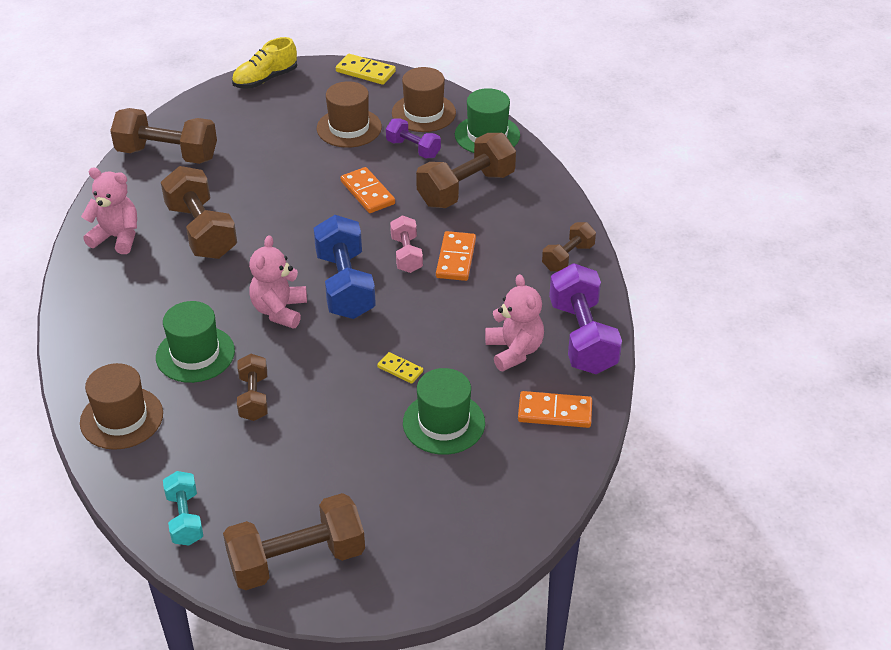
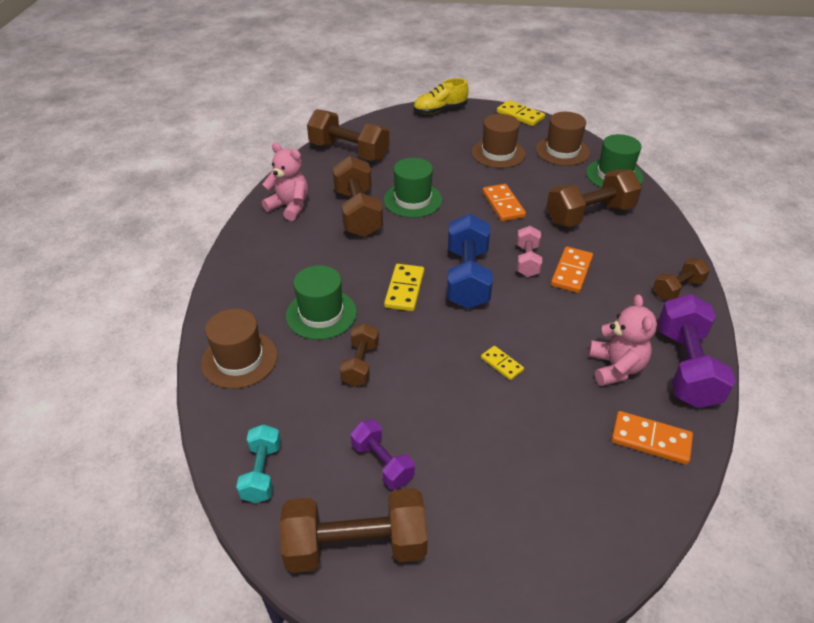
camera: 15 degrees right, 0 degrees up
(279, 310) = (404, 289): pink teddy bear -> yellow domino
(413, 149) = (548, 176): purple dumbbell -> purple dumbbell (382, 463)
(444, 423) = (535, 427): green hat -> green hat (413, 200)

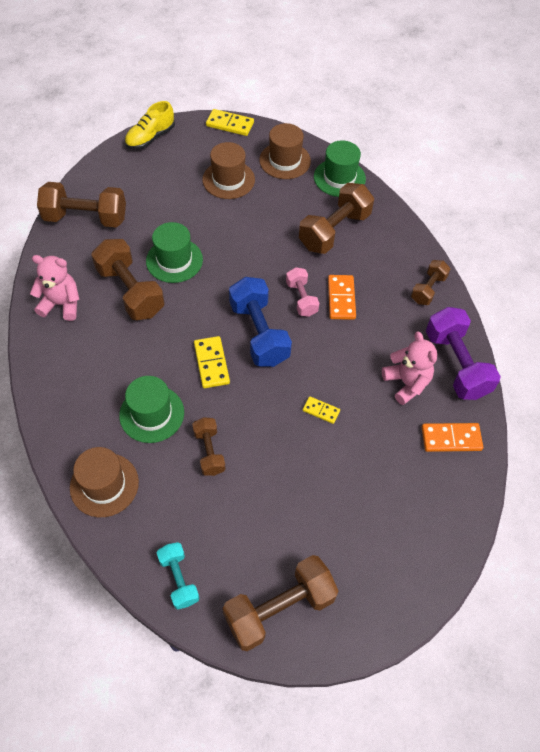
camera: 25 degrees left, 15 degrees up
(382, 463) = (268, 534): purple dumbbell -> none
(503, 204) = (257, 241): orange domino -> none

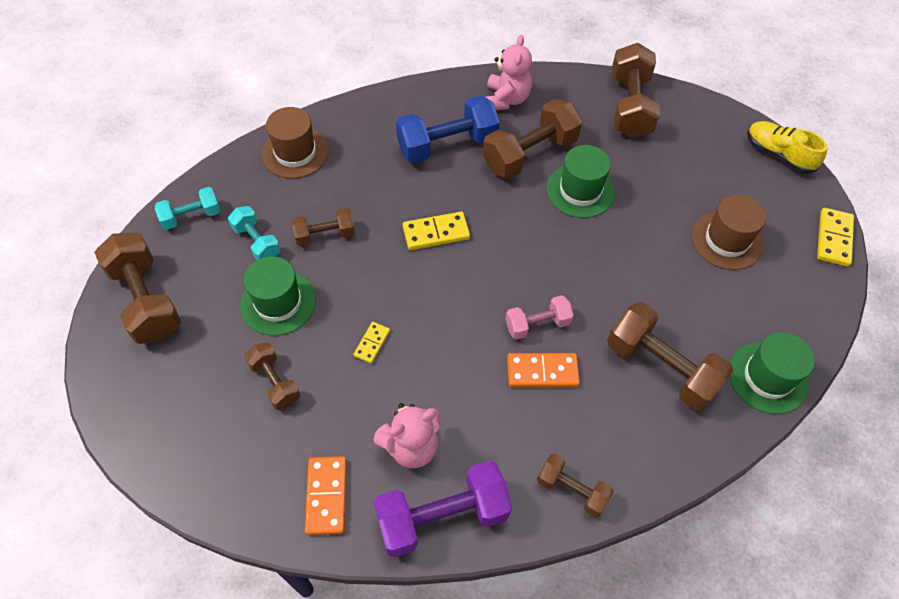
camera: 90 degrees right, 0 degrees up
(152, 414) = (372, 183): green hat -> green hat (278, 302)
(214, 511) = (256, 242): none -> turquoise dumbbell
(259, 333) = (480, 278): blue dumbbell -> blue dumbbell (447, 145)
(285, 160) = (782, 306): brown hat -> none
(360, 483) = (275, 382): none -> brown dumbbell

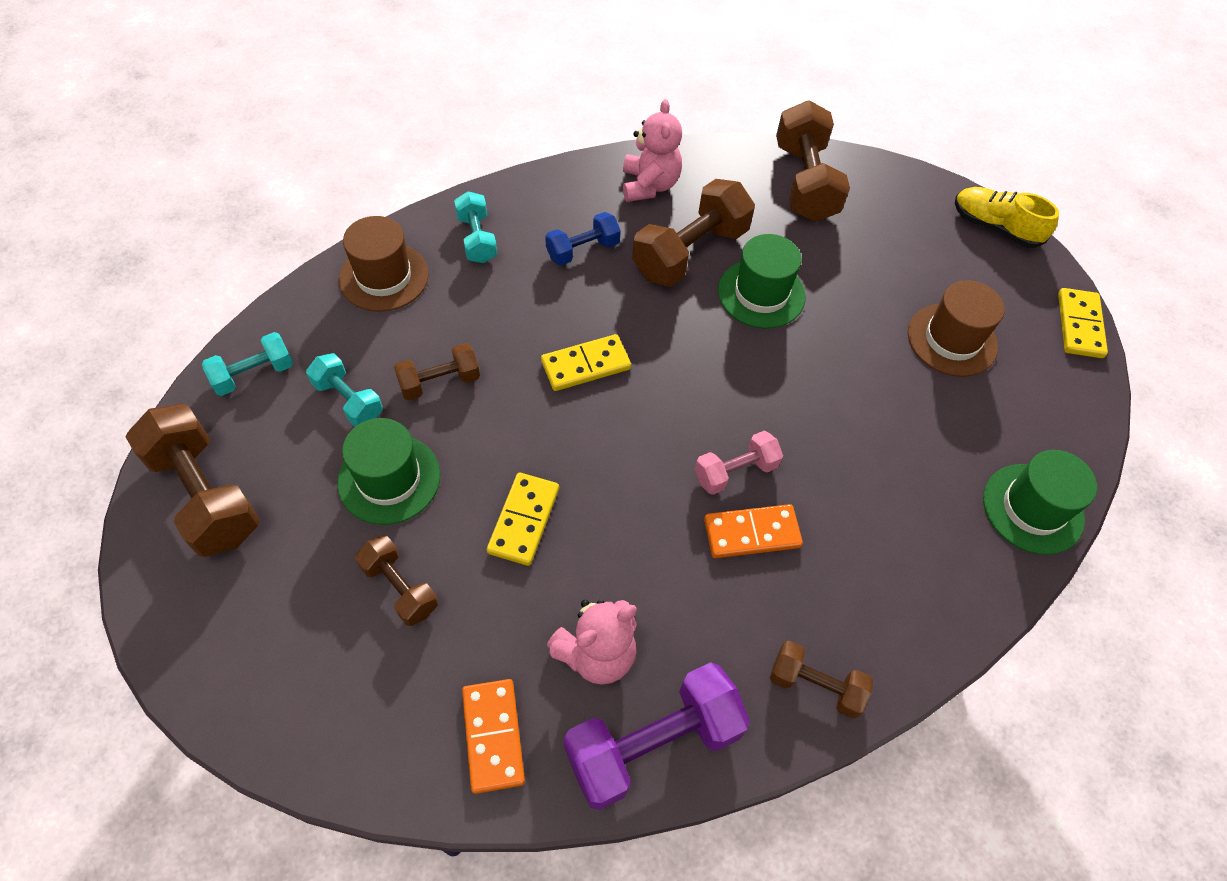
camera: 10 degrees left, 0 degrees up
(368, 130) = (477, 239): none -> turquoise dumbbell
(372, 343) = (523, 520): yellow domino -> yellow domino, size x1.65
(447, 145) = (582, 250): blue dumbbell -> blue dumbbell, size x0.57
(661, 367) = (900, 510): brown dumbbell -> none

